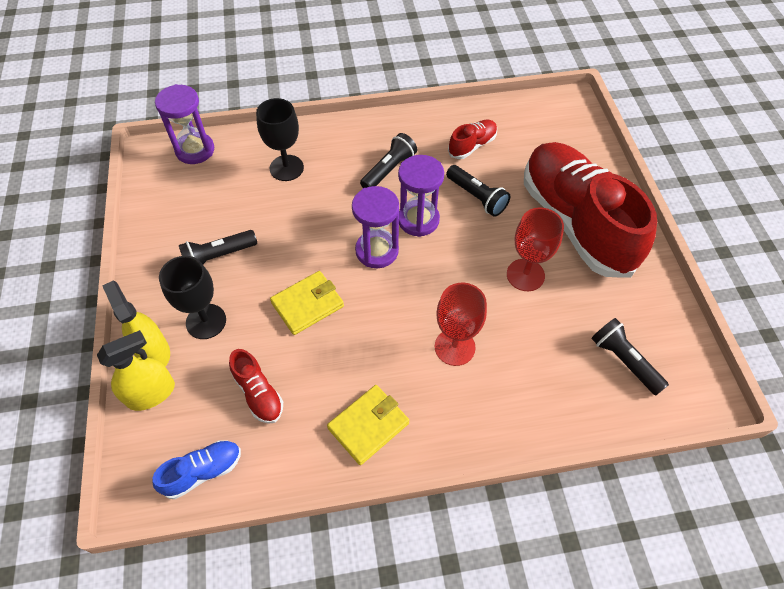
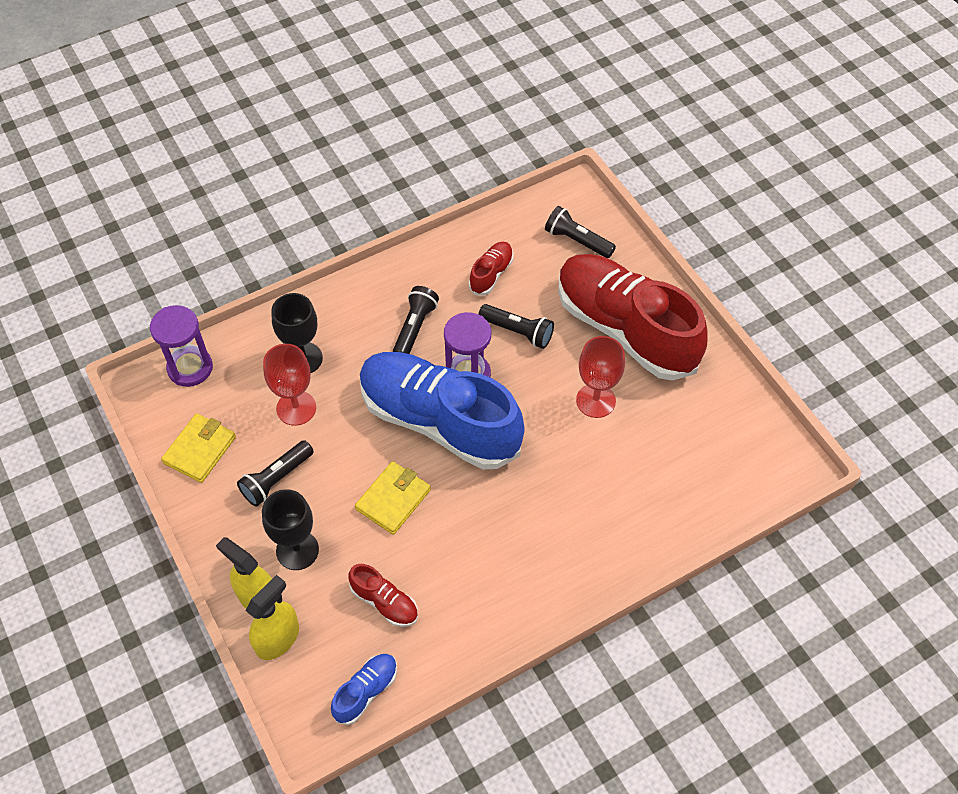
camera: 20 degrees left, 0 degrees up
(368, 425) = (503, 596): yellow wallet -> yellow wallet (200, 450)
(377, 251) = (439, 421): purple hourglass -> blue shoe
(454, 347) = (554, 495): red goblet -> red goblet (296, 408)
(624, 361) = (714, 457): black flashlight -> black flashlight (577, 240)

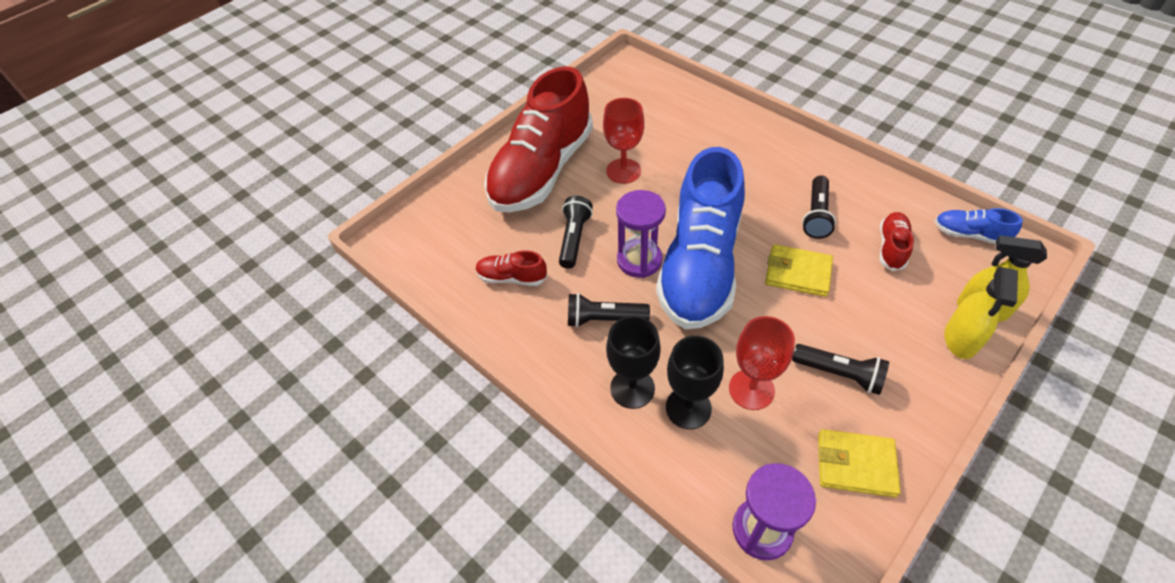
camera: 105 degrees left, 5 degrees down
(297, 550) = (895, 326): black goblet -> black goblet (632, 388)
(577, 240) = (449, 225): black flashlight -> black flashlight (816, 215)

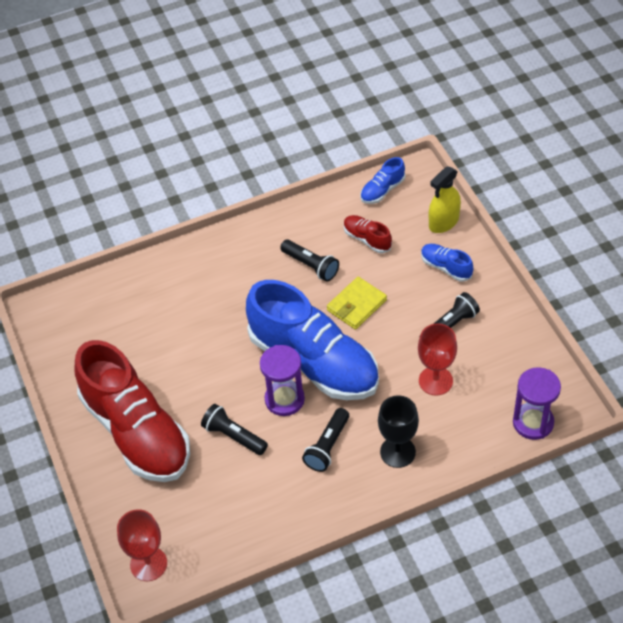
camera: 65 degrees left, 0 degrees up
(512, 277) = (248, 496): red shoe -> none
(623, 171) = (179, 370): red goblet -> red goblet (148, 564)
(688, 408) = (430, 424): black goblet -> none
(855, 464) = (515, 352): yellow wallet -> none
(919, 337) = (446, 267): none -> blue shoe
(960, 339) = (459, 247): yellow spray bottle -> none

